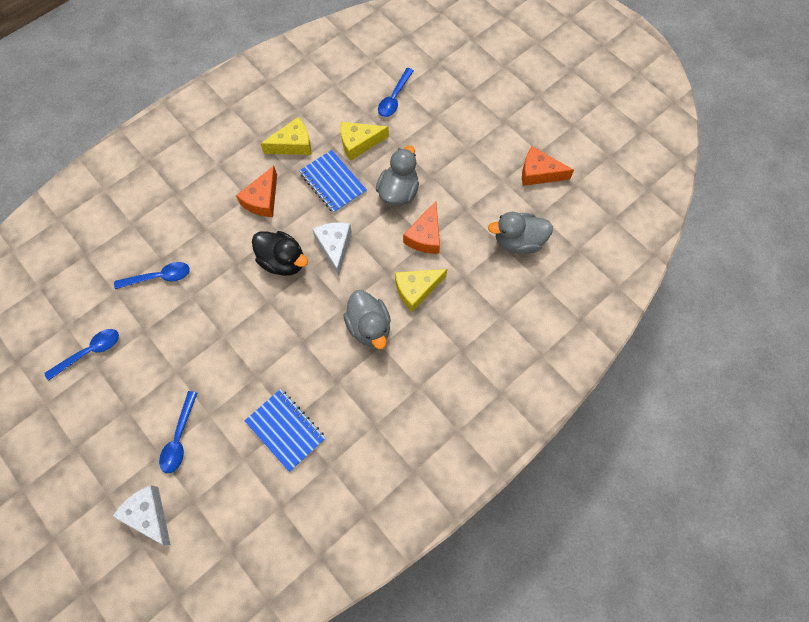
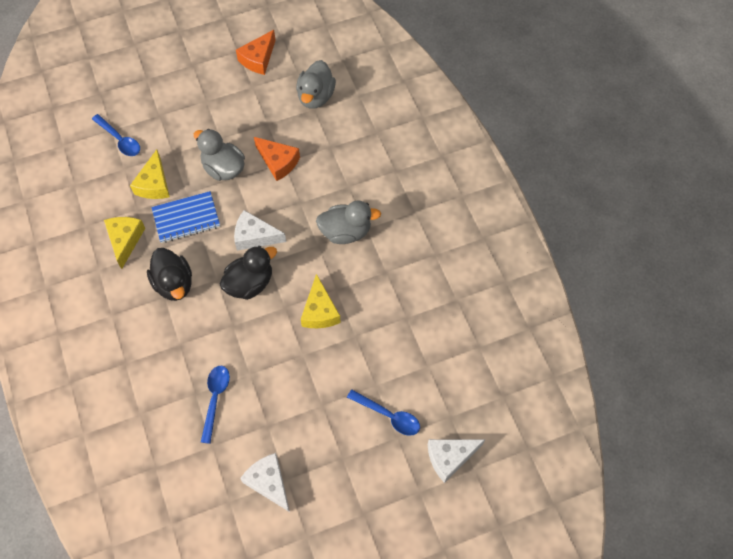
camera: 70 degrees left, 5 degrees down
(89, 352) = (269, 482): blue spoon -> white cheese
(262, 199) = (174, 284): orange cheese -> black duck
(286, 430) = (414, 324): blue notebook -> none
(416, 289) = (326, 185): yellow cheese -> yellow cheese (320, 311)

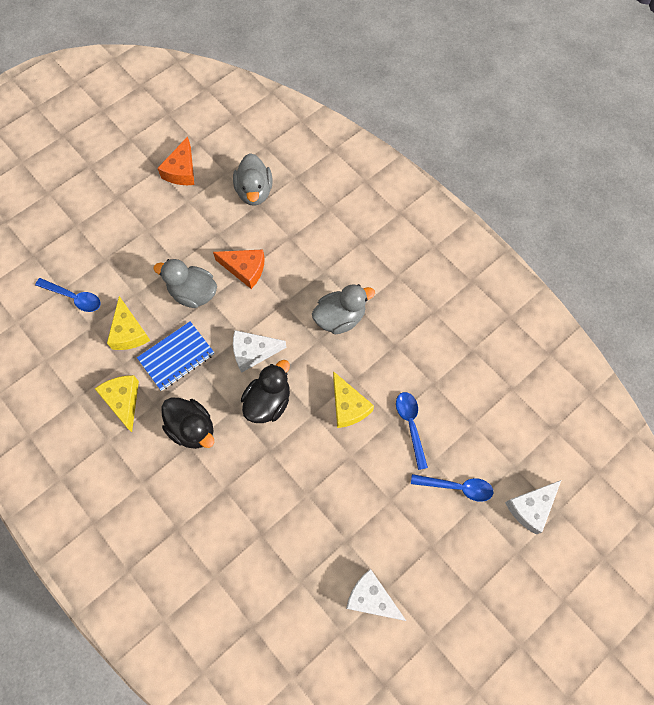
camera: 20 degrees left, 5 degrees up
(215, 399) = (283, 533): blue spoon -> blue spoon (410, 425)

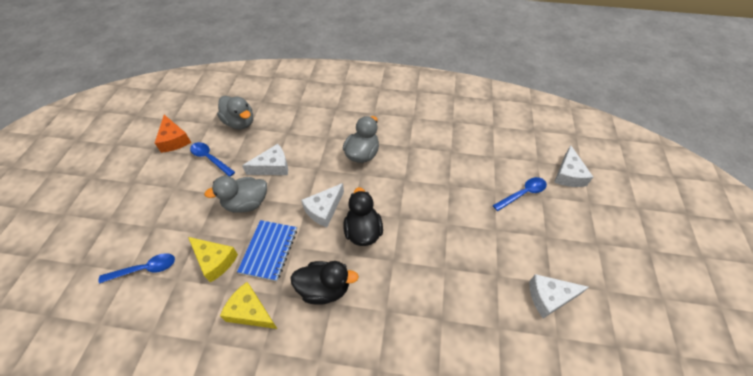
camera: 40 degrees left, 15 degrees down
(245, 269) = (272, 167): orange cheese -> white cheese
(348, 406) = (416, 197): yellow cheese -> none
(410, 425) = (462, 181): blue spoon -> blue spoon (210, 159)

